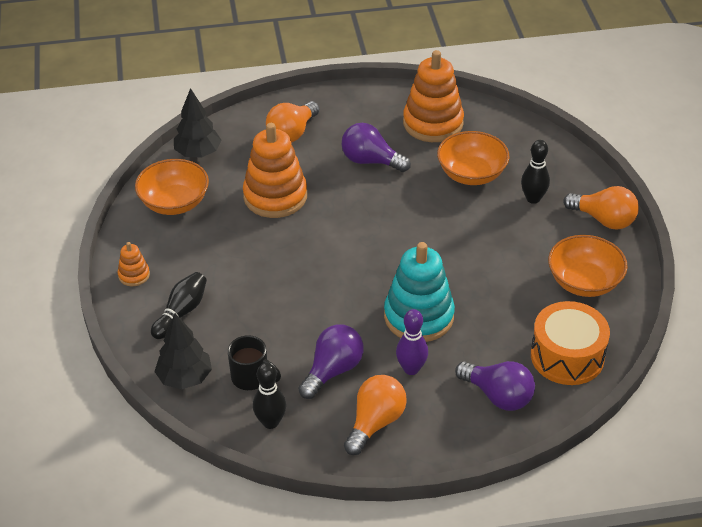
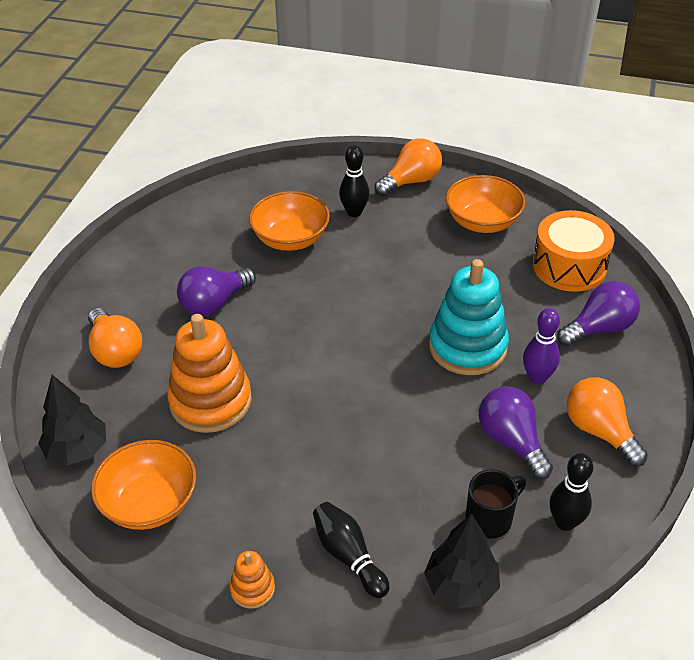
camera: 65 degrees left, 0 degrees up
(433, 123) = (194, 238): orange stacking toy -> none

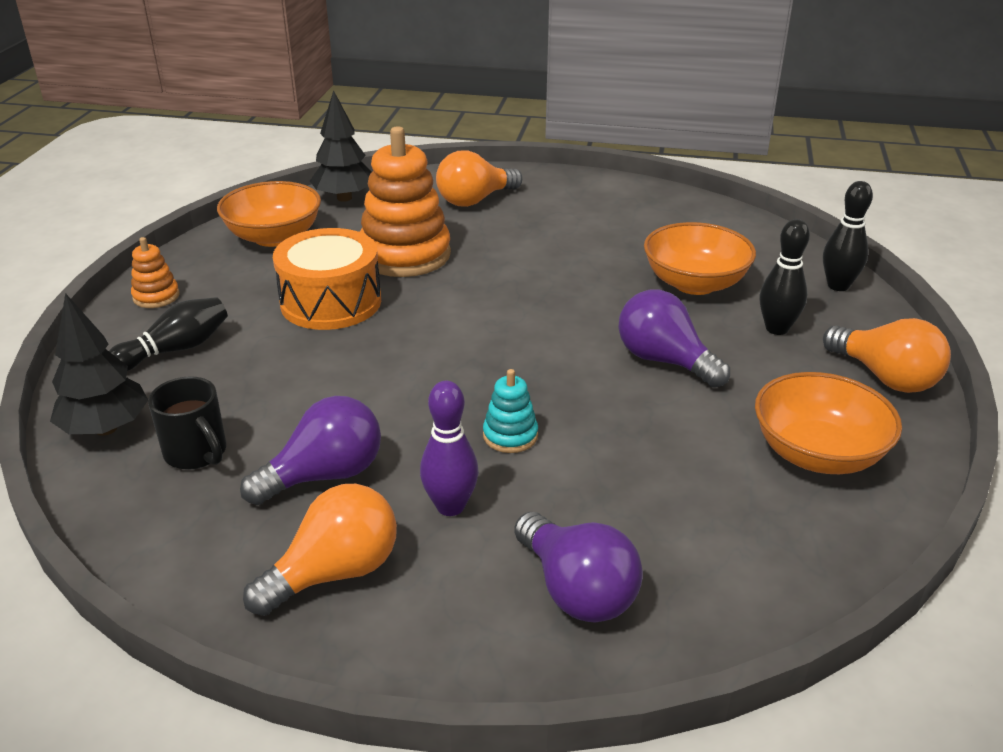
camera: 85 degrees right, 10 degrees down
(214, 303) = (558, 244): purple light bulb -> purple light bulb (664, 361)
(467, 347) = (510, 436): turquoise stacking toy -> turquoise stacking toy, size x0.46
(565, 522) = (171, 523): black bowling pin -> black bowling pin (838, 286)
(569, 266) = (738, 559): orange drum -> orange drum (331, 302)

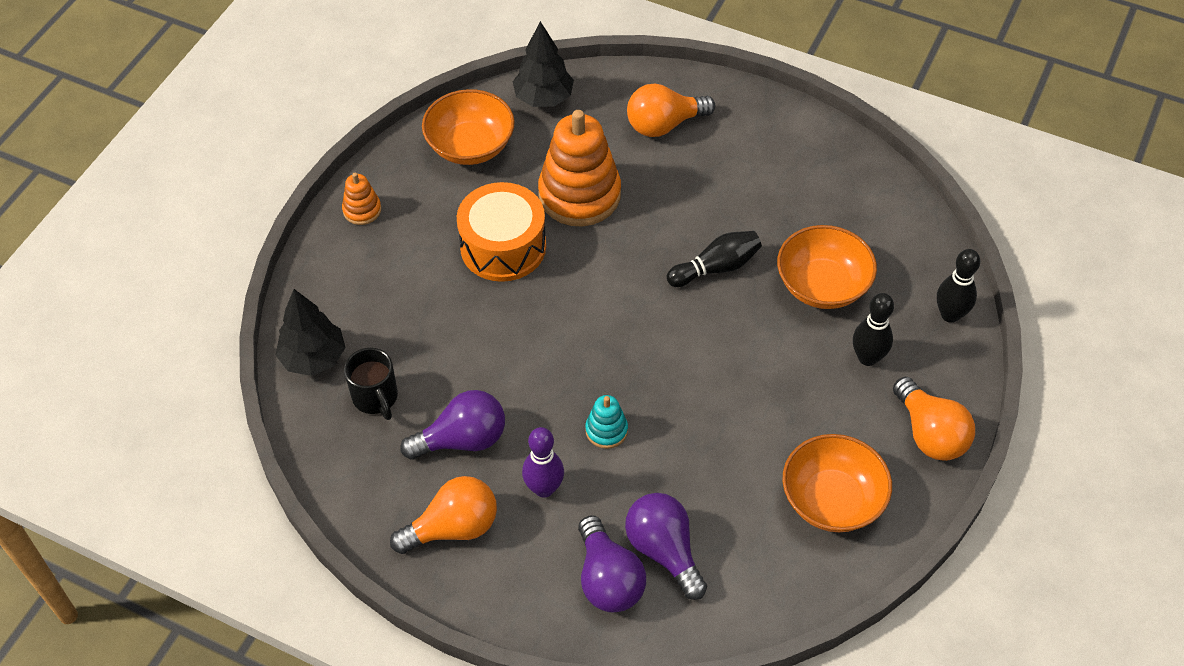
camera: 15 degrees right, 20 degrees up
(175, 349) = (371, 280): black bowling pin -> black bowling pin (716, 268)
(664, 361) = (756, 376): purple light bulb -> purple light bulb (664, 551)

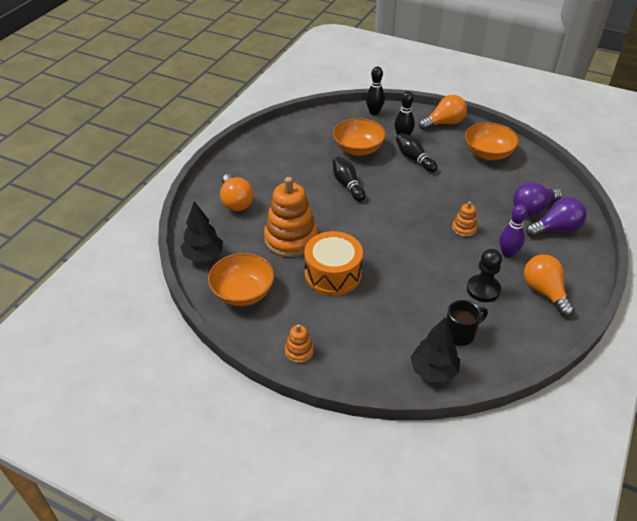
camera: 90 degrees left, 10 degrees down
(462, 440) = (483, 289): purple light bulb -> black pawn
(606, 430) = (464, 228): turquoise stacking toy -> orange stacking toy
(801, 371) = (414, 159): none -> black bowling pin

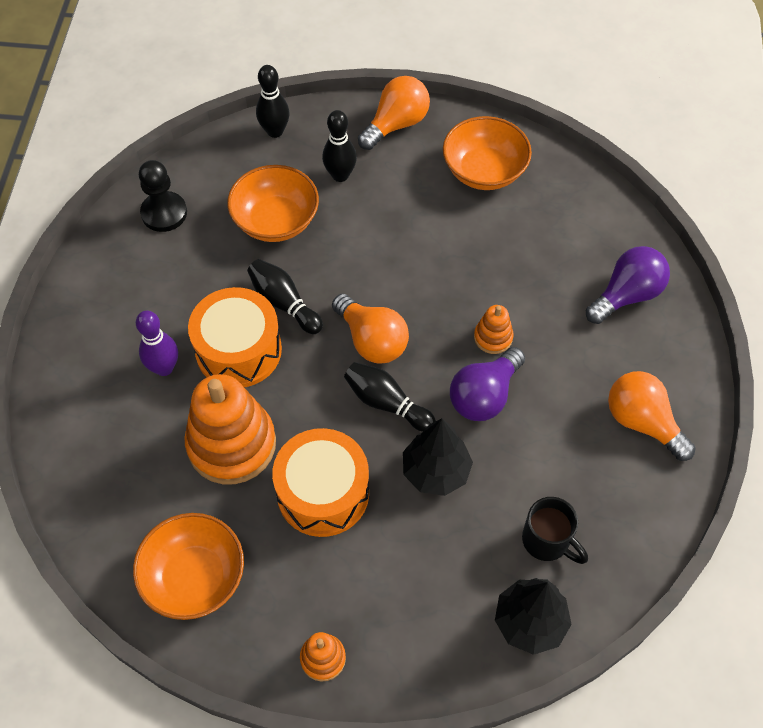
camera: 20 degrees left, 15 degrees up
(203, 256) = (101, 526): black tree -> black tree (436, 471)
(236, 202) = (112, 396): orange light bulb -> orange light bulb (372, 340)
(313, 199) = (238, 350): none -> orange drum
(414, 159) = (372, 216): black bowling pin -> black bowling pin (386, 403)
(460, 334) = (547, 541): black mug -> black mug turned 90 degrees clockwise
(483, 289) = (555, 447): black pawn -> black pawn (164, 213)
(507, 253) = (571, 366): purple bowling pin -> purple bowling pin (164, 368)
(533, 208) = (582, 265): purple light bulb -> purple light bulb (484, 396)

